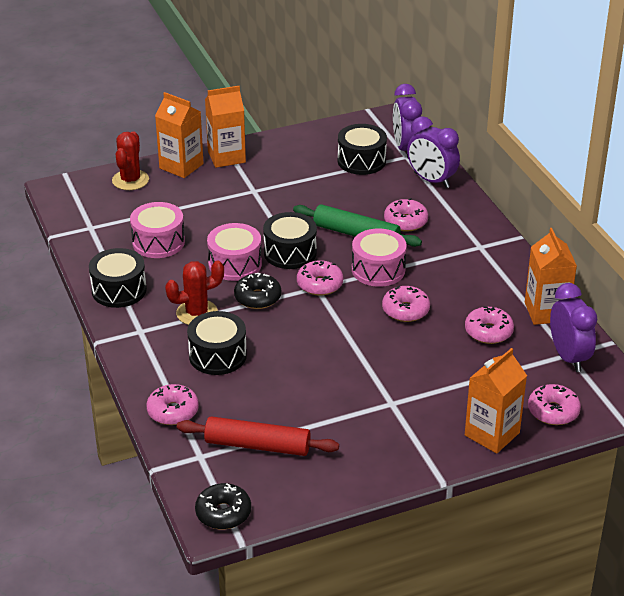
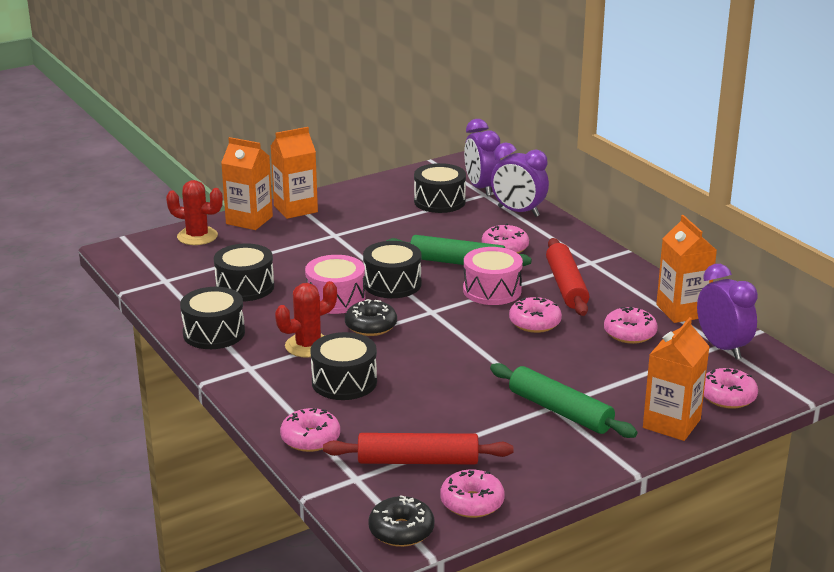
camera: 10 degrees left, 10 degrees down
(130, 180) = (197, 236): red cactus -> red cactus turned 75 degrees counterclockwise
(158, 242) = (245, 287): pink drum -> black drum
(319, 284) = (434, 308): pink donut -> pink donut (472, 502)
(397, 409) = (560, 411): none -> green rolling pin
(448, 271) = (566, 286): none -> red rolling pin

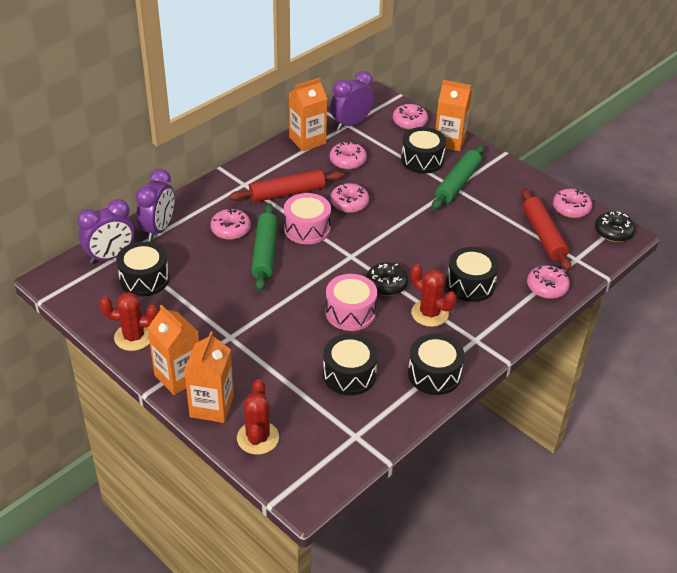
camera: 105 degrees left, 15 degrees up
(359, 193) = (133, 337): none -> red cactus
(392, 284) = (314, 284): black drum -> black drum (422, 160)

